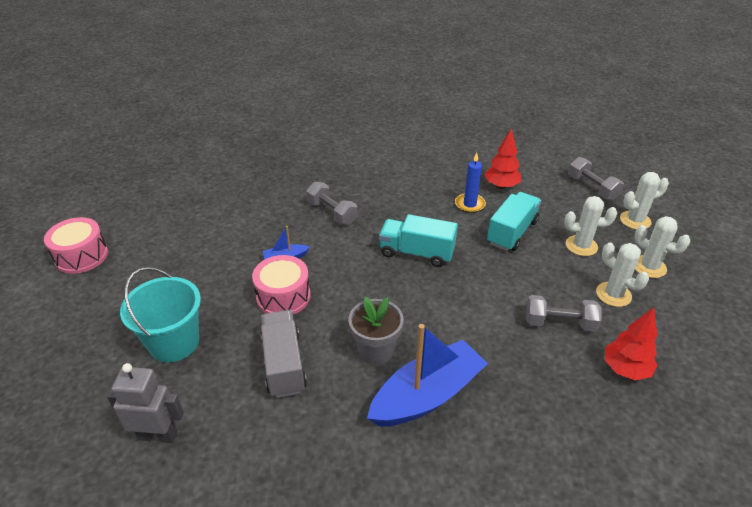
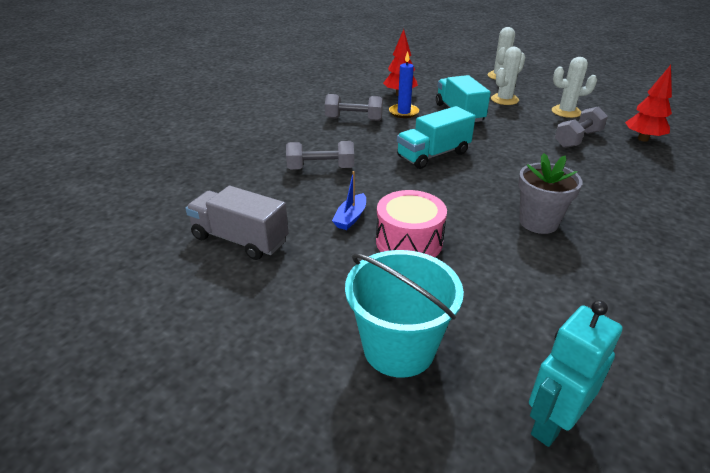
camera: 50 degrees left, 5 degrees down
(81, 256) = (110, 377): pink drum -> none
(158, 435) = (551, 423): grey robot -> turquoise robot
(284, 364) = (510, 280): grey truck -> grey truck (240, 239)
(427, 395) = (614, 220): blue boat -> none
(592, 188) = (448, 72): grey dumbbell -> grey dumbbell (354, 119)
(649, 267) = (550, 92): white cactus -> none

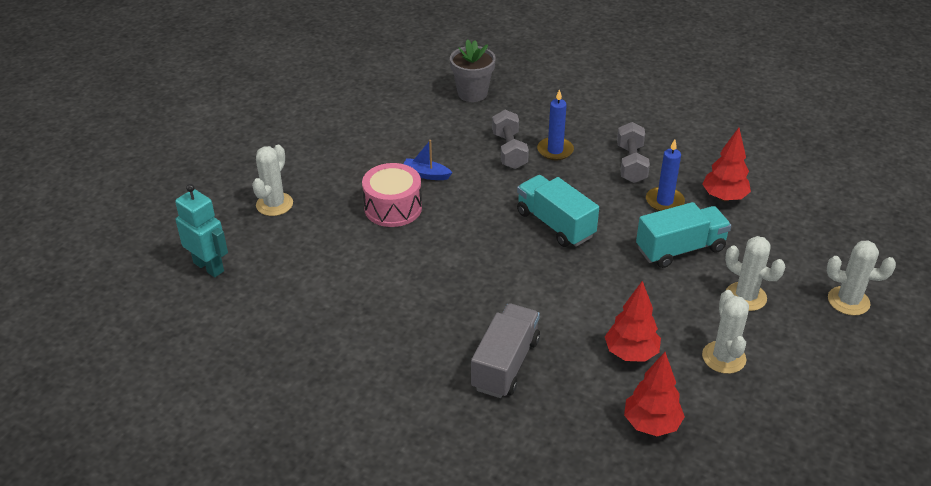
camera: 85 degrees right, 5 degrees up
(240, 239) = (390, 122): grey truck -> grey truck (505, 364)
(327, 147) = (555, 150): none -> blue candle
(399, 348) = (274, 204): turquoise bucket -> white cactus
(538, 222) = (429, 290): grey flower pot -> grey flower pot (472, 93)
(577, 139) = (631, 353): grey dumbbell -> red tree

